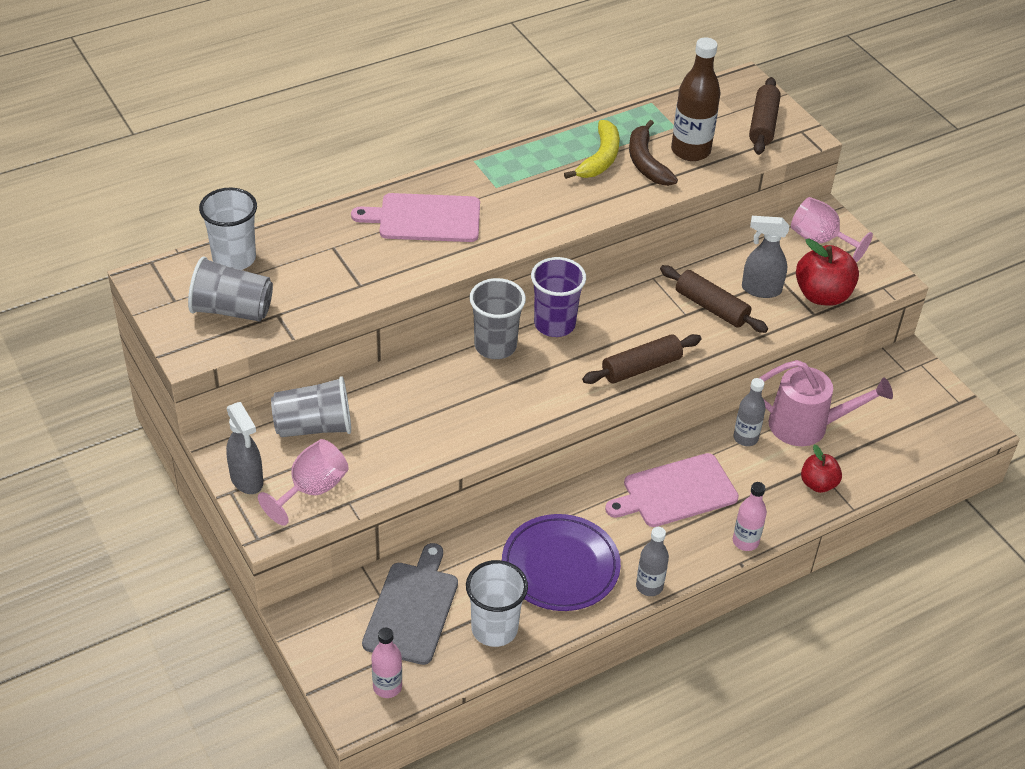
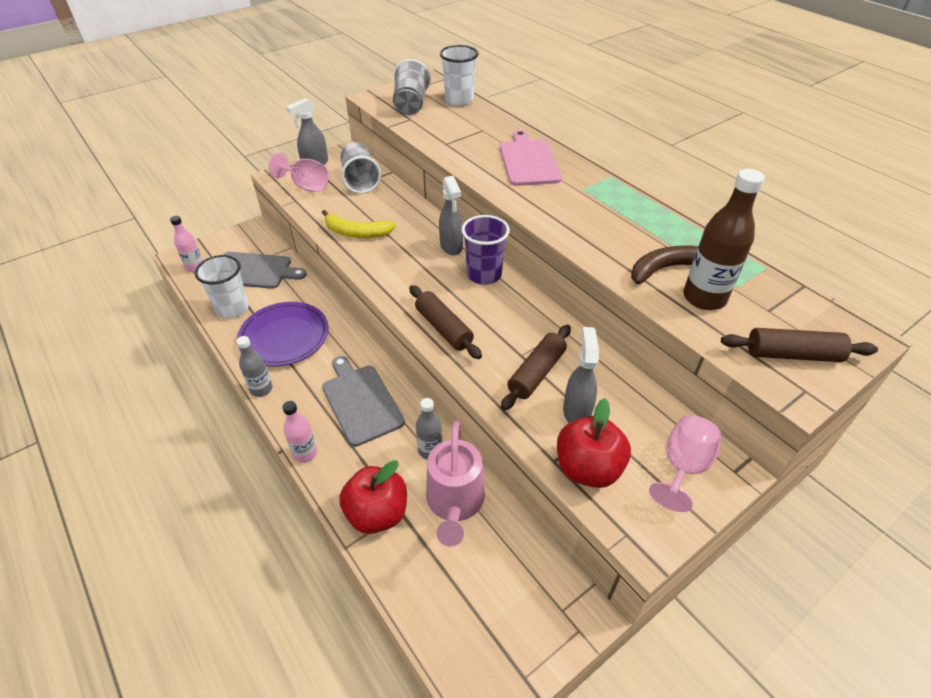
camera: 85 degrees right, 0 degrees up
(495, 346) = (451, 247): grey cup -> grey spray bottle
(600, 159) = (653, 240): yellow banana -> yellow banana (356, 233)
(676, 492) = (360, 401): pink cutting board -> grey cutting board
(818, 484) = (377, 513): red apple -> red apple, size x1.62

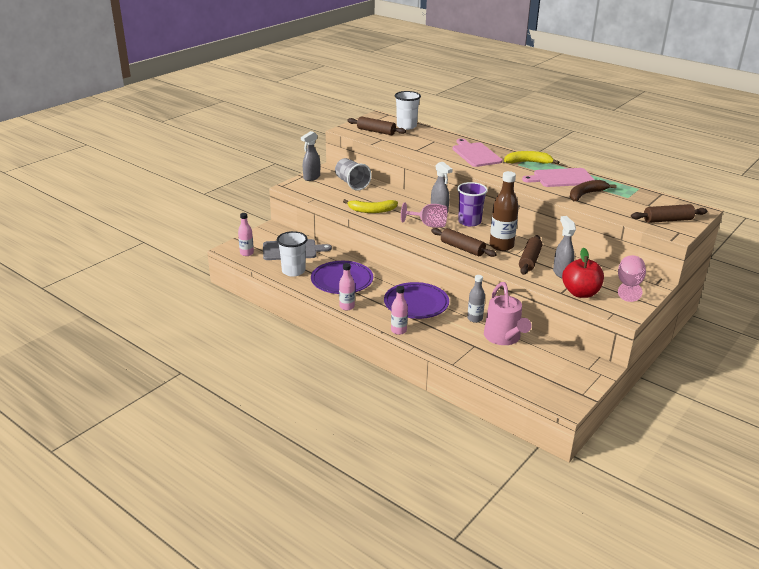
camera: 15 degrees left, 15 degrees down
(261, 389) = (347, 307): grey bottle -> pink bottle
(306, 186) = (316, 190): pink goblet -> pink goblet (428, 225)
(360, 401) = (416, 304): grey cutting board -> purple plate
(377, 513) = (461, 348): red apple -> none
(411, 105) = (376, 131): grey cup -> brown rolling pin
(601, 187) = (528, 162): none -> yellow banana
(640, 227) = (561, 178): none -> pink cutting board
(704, 298) = (613, 204): brown bottle -> brown bottle (501, 246)

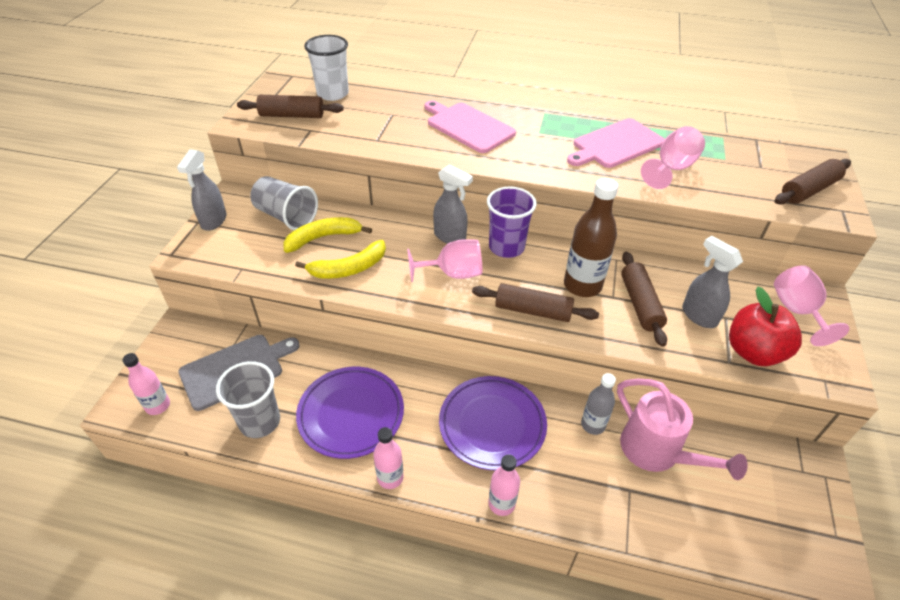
camera: 25 degrees left, 15 degrees up
(293, 271) = (260, 421): white cup -> grey cup
(528, 162) = (550, 124): yellow banana -> yellow banana (323, 238)
(586, 194) = (671, 168): brown banana -> pink goblet

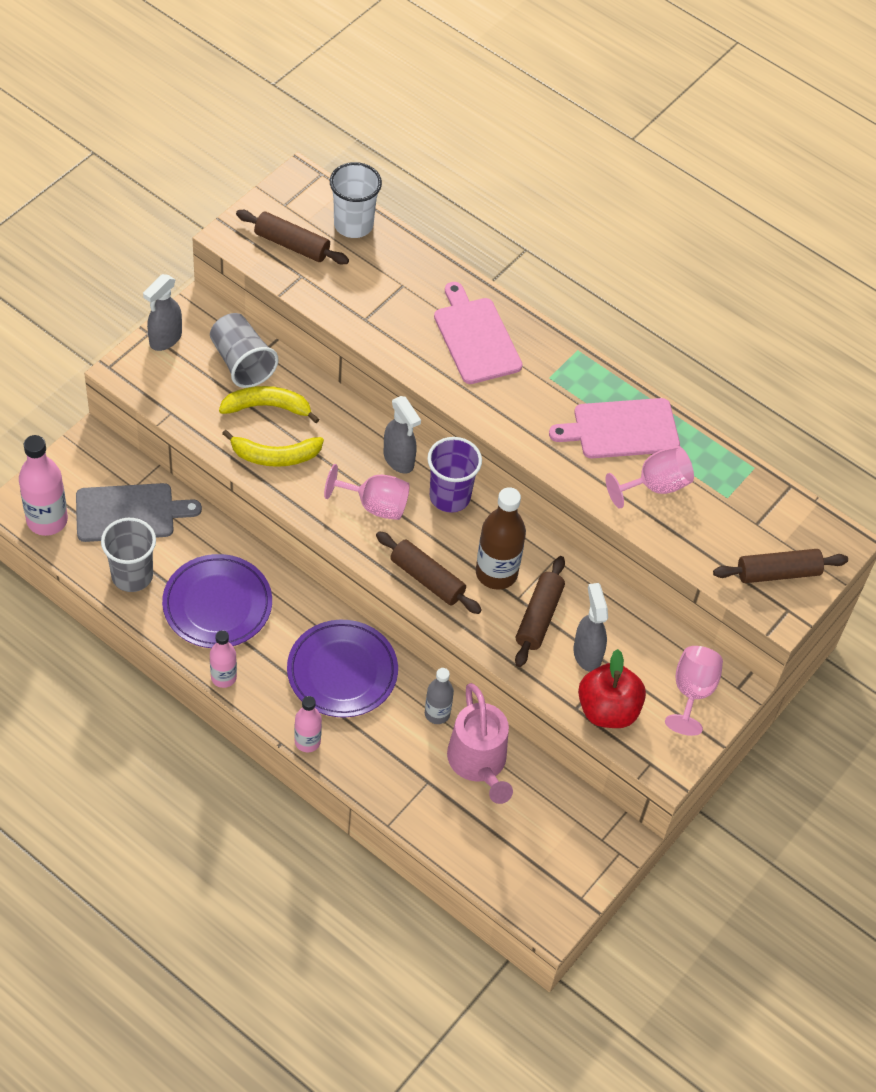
camera: 20 degrees right, 10 degrees up
(158, 406) = (47, 520): pink bottle -> pink bottle, size x1.66

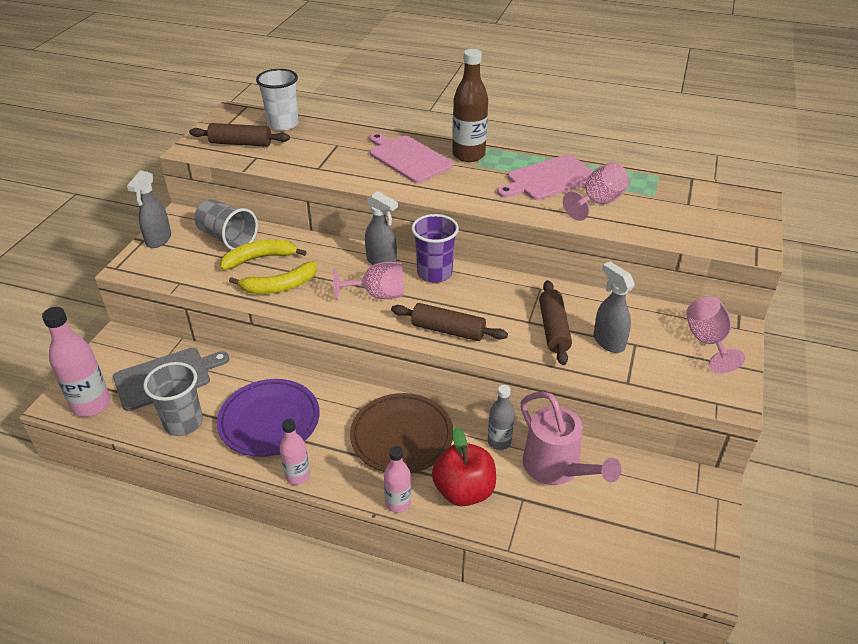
camera: 15 degrees left, 15 degrees down
(342, 672) = (402, 436): purple plate -> brown plate
(496, 573) = (501, 310): brown bottle -> brown bottle (468, 155)
(607, 710) = (653, 375): red apple -> red apple (464, 491)
(778, 573) = (728, 226): brown rolling pin -> none

